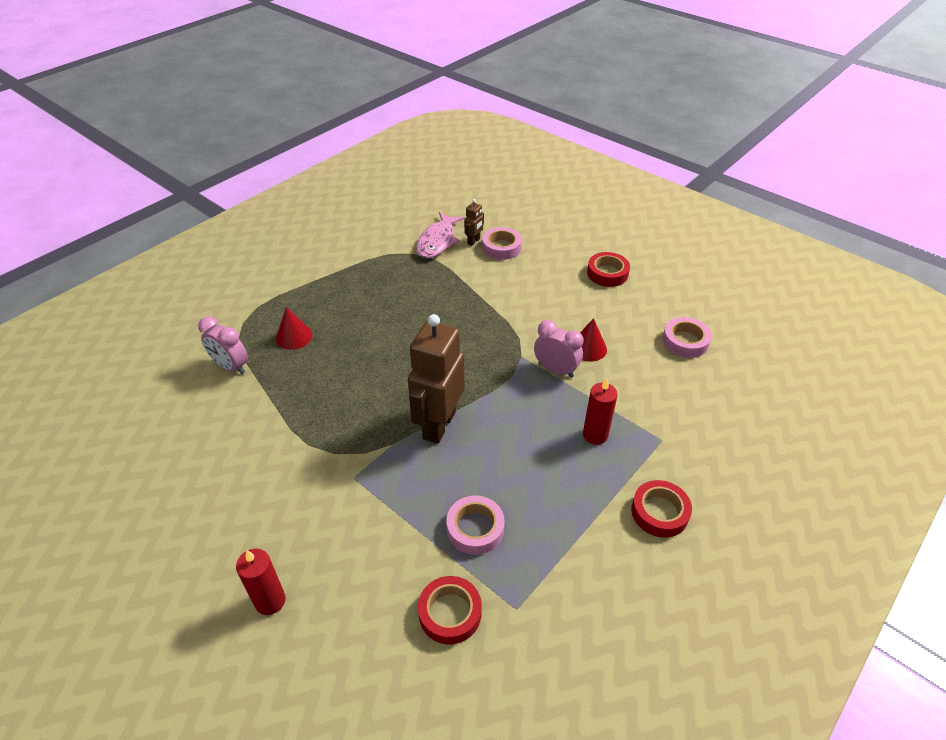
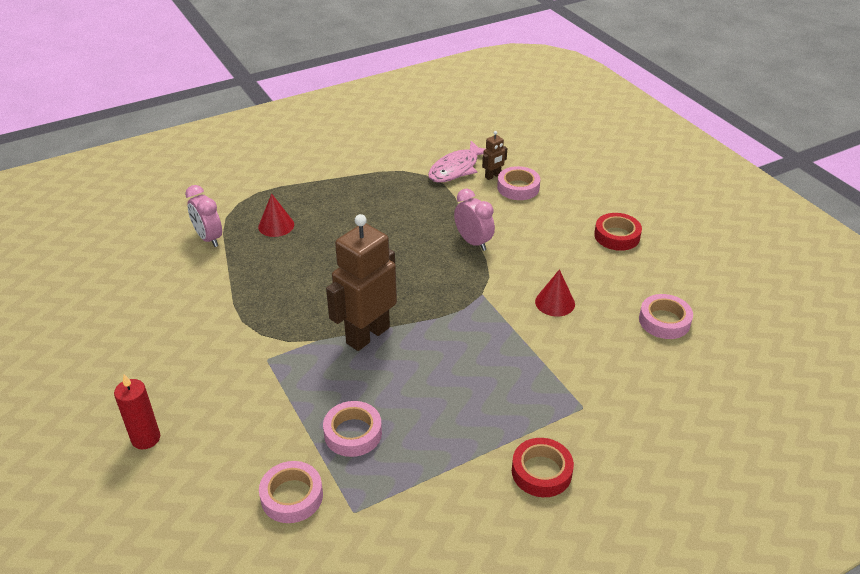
camera: 20 degrees right, 5 degrees down
(450, 613) = (292, 496): red tape -> pink tape
(556, 370) = (509, 314): pink clock -> pink clock (473, 242)
(595, 435) = (516, 384): red candle -> none

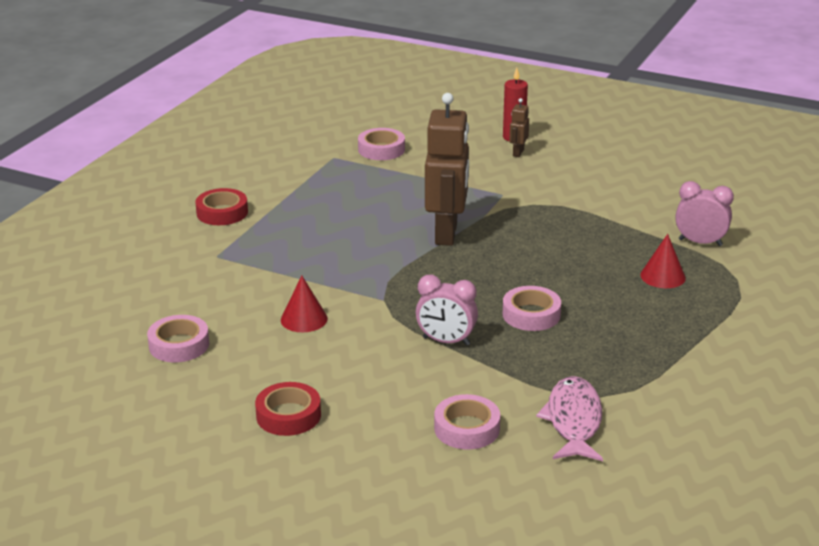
camera: 145 degrees right, 10 degrees down
(353, 433) = (380, 184): pink tape -> pink tape (531, 314)
(493, 176) = (516, 431): brown robot -> brown robot (518, 153)

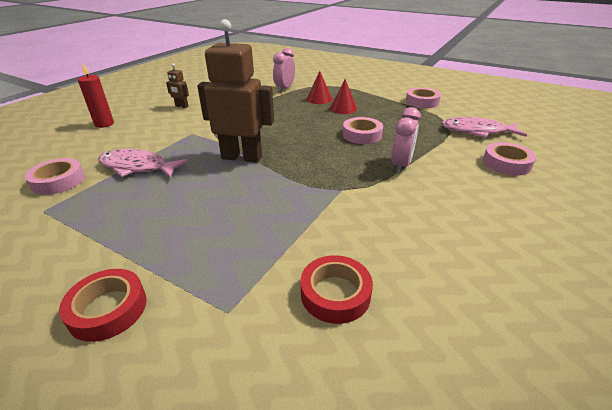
camera: 85 degrees left, 5 degrees up
(179, 345) = (450, 345): pink tape -> pink tape (422, 102)
(288, 415) = (543, 246): red tape -> red tape (335, 294)
(304, 319) = (377, 235): red cone -> red cone (343, 108)
(413, 180) = (137, 167): none -> pink fish
(518, 153) = (131, 124): brown robot -> brown robot (181, 106)

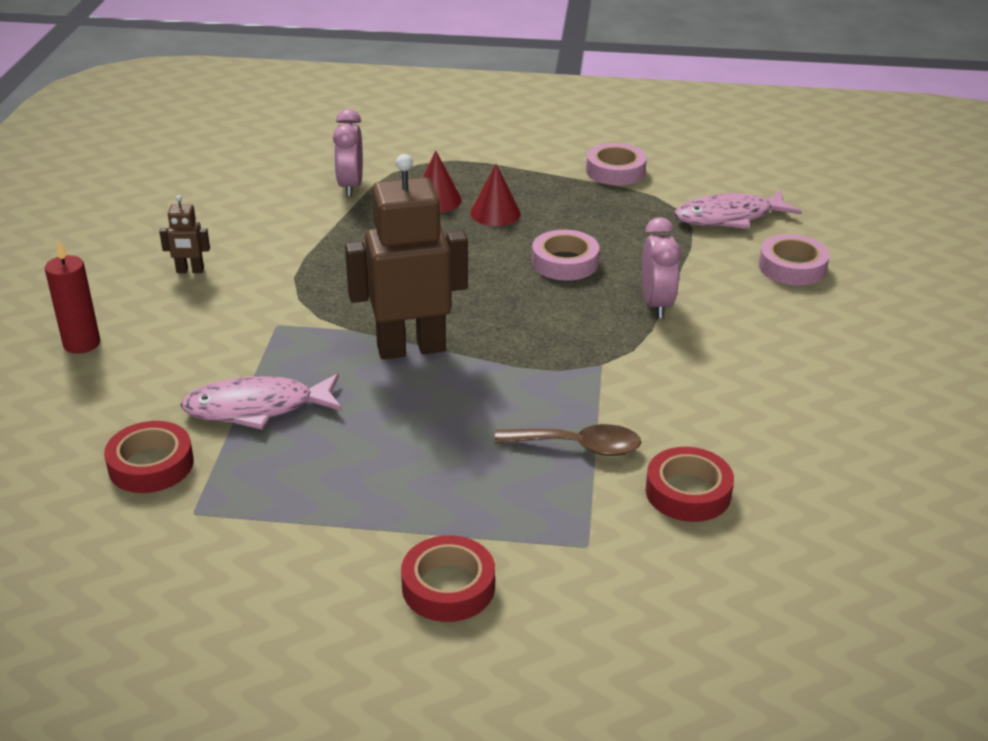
camera: 25 degrees left, 0 degrees up
(58, 181) = (151, 465): pink tape -> red tape
(284, 236) = (578, 447): none -> brown spoon

